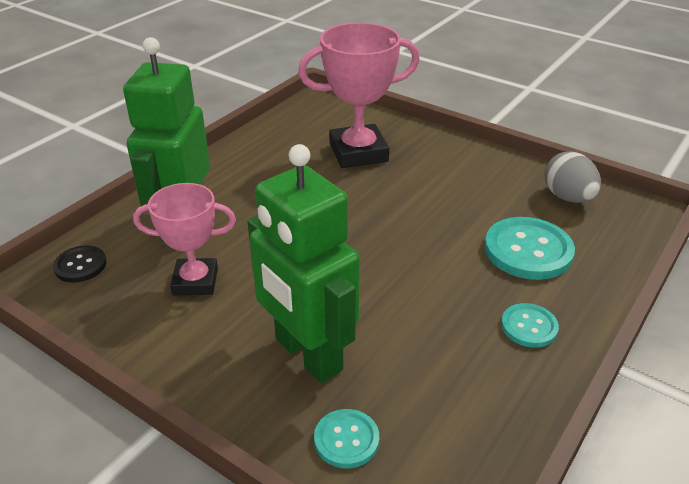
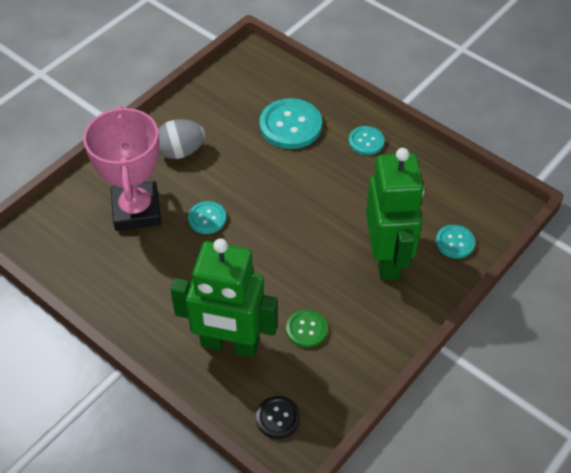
camera: 85 degrees left, 15 degrees up
(195, 281) = (306, 329): pink trophy -> green button
(307, 355) = (387, 259): green robot -> green robot turned 60 degrees counterclockwise
(355, 197) = (207, 218): none -> turquoise button
(568, 197) = (230, 89): grey egg -> grey egg (180, 151)

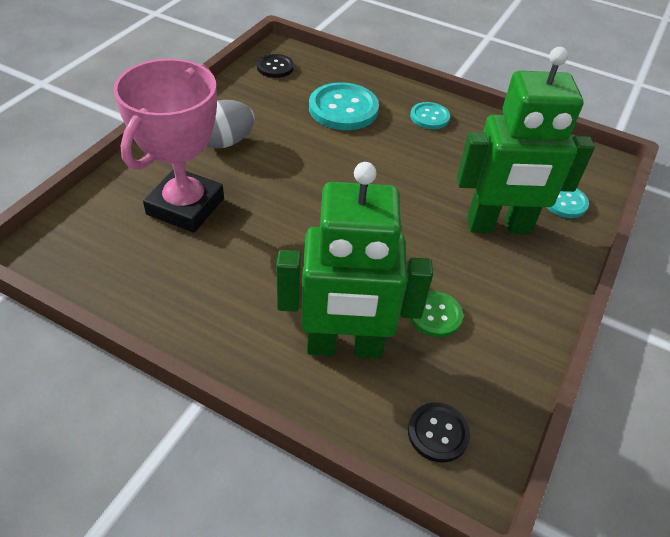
camera: 15 degrees left, 5 degrees down
(136, 210) = (185, 206): pink trophy -> pink trophy turned 45 degrees clockwise
(207, 218) = (275, 206): turquoise button -> none
(241, 73) = (275, 67): none -> black button
(387, 259) = (498, 226): green robot -> green robot turned 105 degrees clockwise

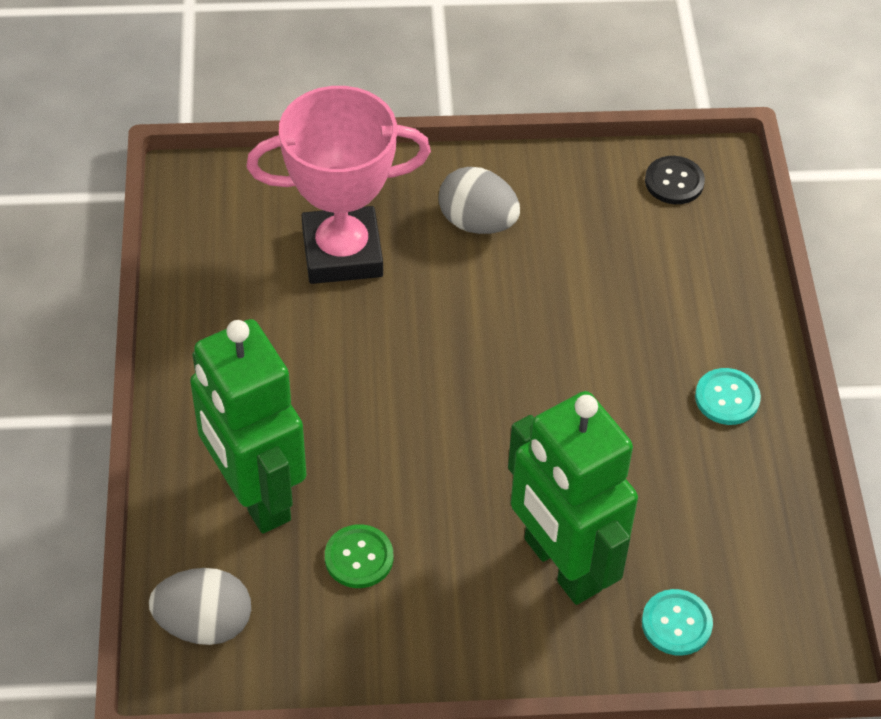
camera: 60 degrees right, 5 degrees up
(343, 109) = (653, 298): turquoise button -> none
(438, 433) = (204, 624): black button -> grey egg

